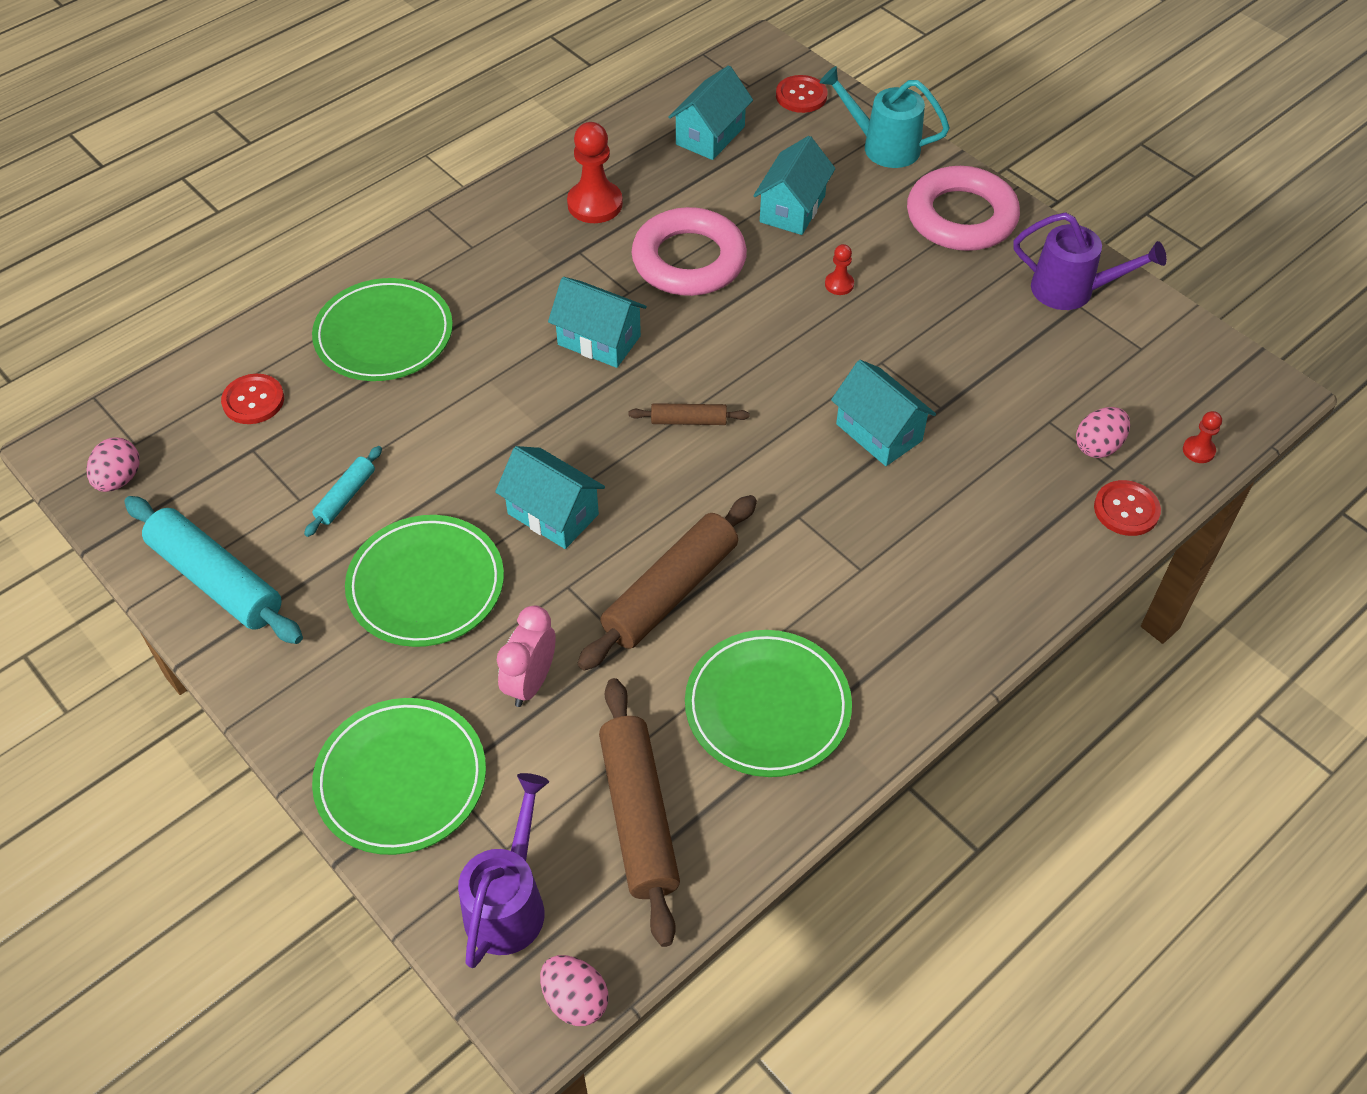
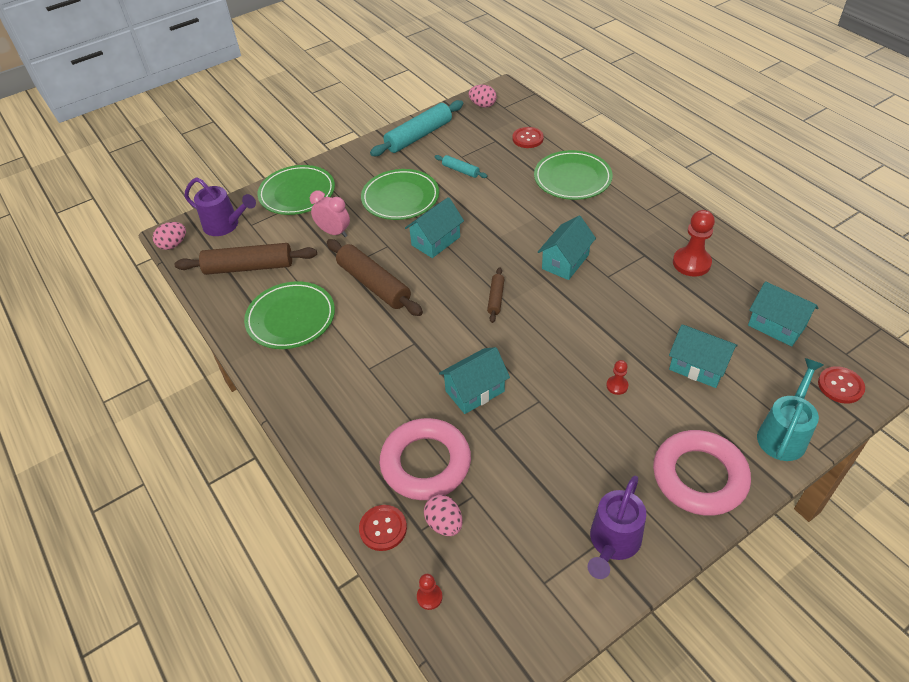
camera: 100 degrees right, 5 degrees down
(689, 260) = (639, 306): pink ring -> pink ring (426, 463)

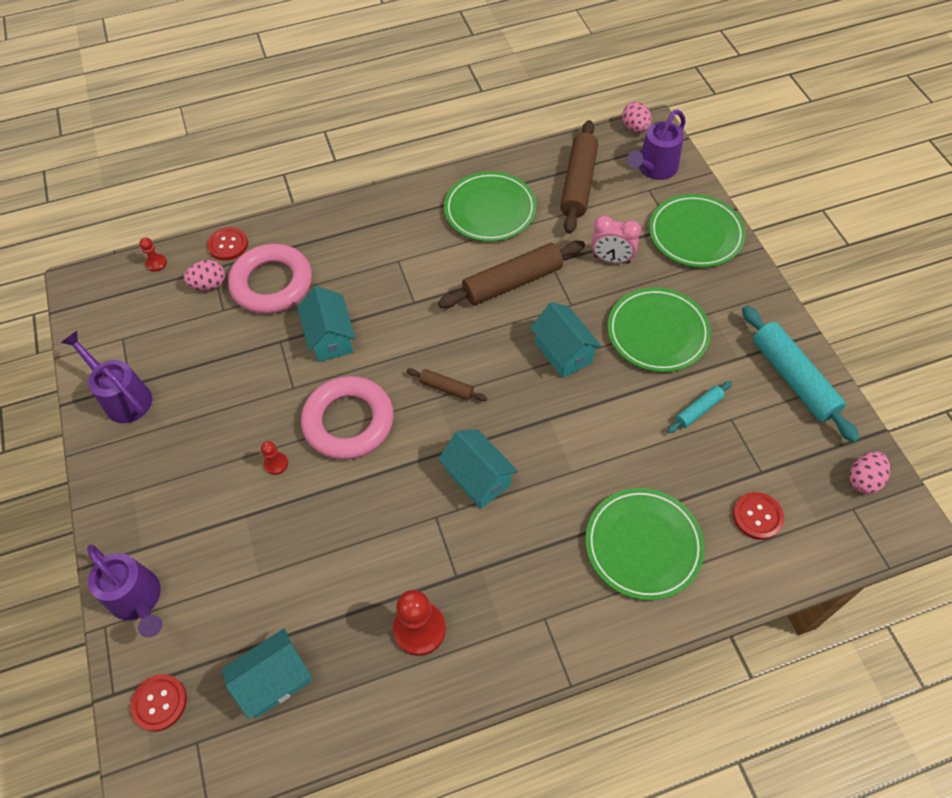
camera: 105 degrees right, 10 degrees up
(334, 232) = (611, 259): pink clock -> pink clock turned 60 degrees clockwise
(698, 367) = (260, 556): turquoise house -> none
(699, 476) = (140, 494): pink ring -> pink ring (348, 422)
(784, 434) = (139, 601): turquoise watering can -> purple watering can

